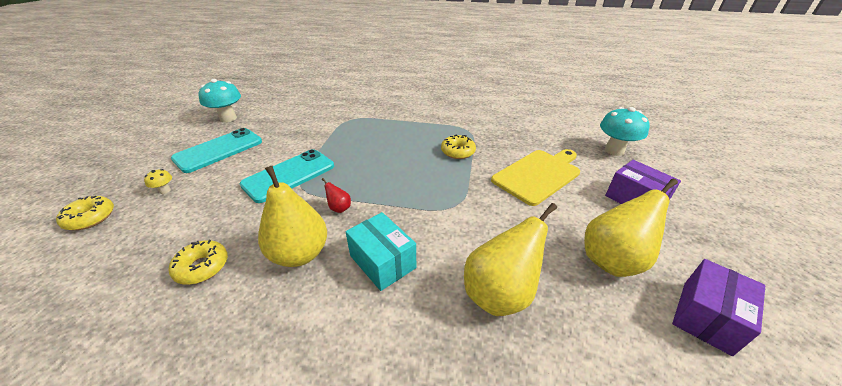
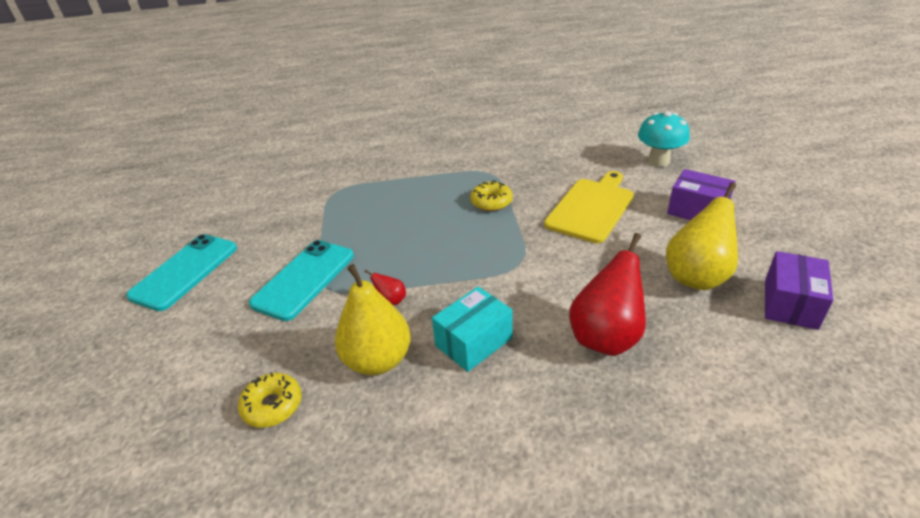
camera: 15 degrees left, 0 degrees up
(90, 218) = (75, 397): yellow donut -> none
(165, 190) = (151, 339): yellow mushroom -> none
(228, 118) = (164, 227): turquoise mushroom -> none
(382, 262) = (474, 342): turquoise box -> turquoise box turned 75 degrees counterclockwise
(499, 293) = (606, 337): yellow pear -> red pear

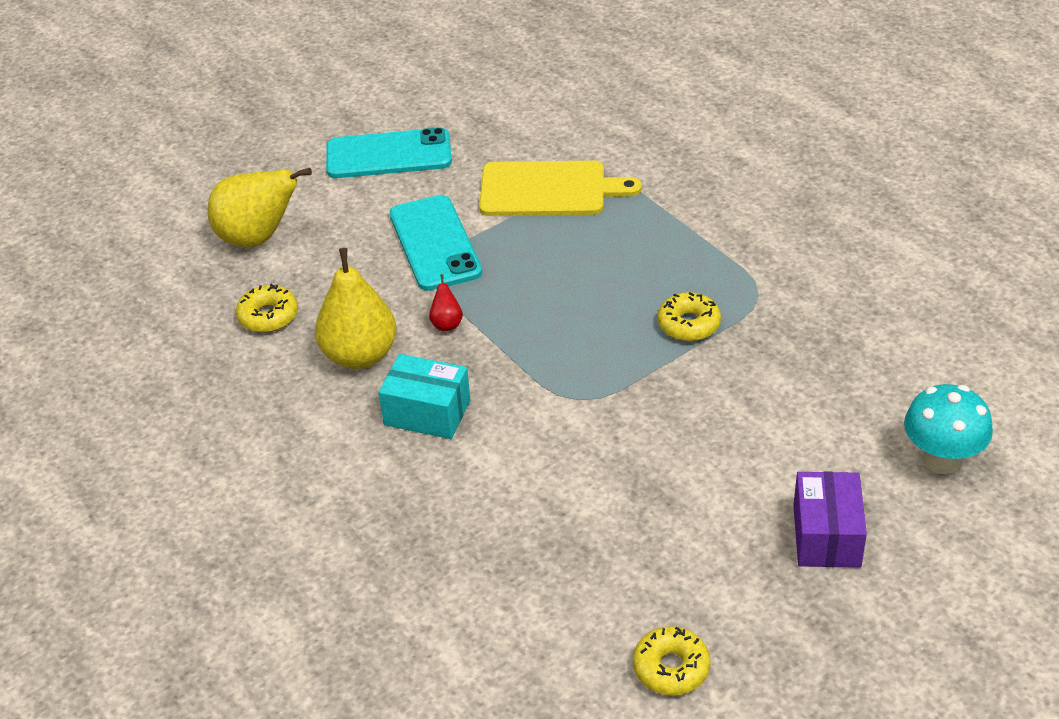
camera: 60 degrees right, 5 degrees up
(304, 279) = (435, 243): turquoise phone -> turquoise phone turned 75 degrees clockwise
(591, 208) = (749, 424): yellow cutting board -> yellow cutting board (549, 190)
(606, 337) = (499, 513): red pear -> none
(696, 276) = (666, 567): yellow pear -> yellow pear (258, 238)
(790, 304) = (671, 668): purple box -> yellow donut

